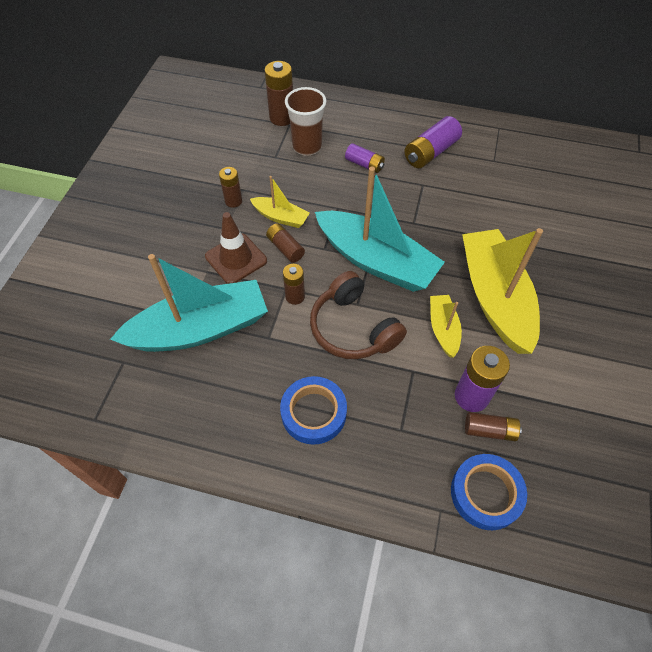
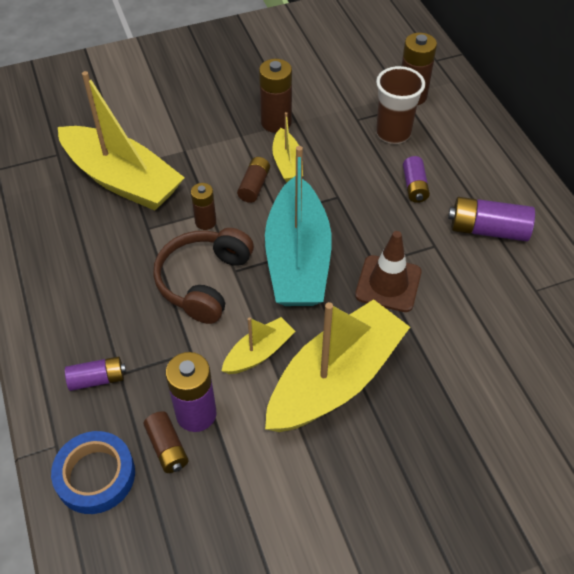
camera: 55 degrees right, 5 degrees down
(200, 329) = (122, 180): turquoise boat -> yellow boat
(233, 201) = (276, 122): brown battery -> brown battery, size x1.60
(236, 259) = (213, 160): brown traffic cone -> brown traffic cone (388, 284)
(313, 413) = (94, 300): blue tape -> none
(395, 448) = (97, 379): none -> purple battery

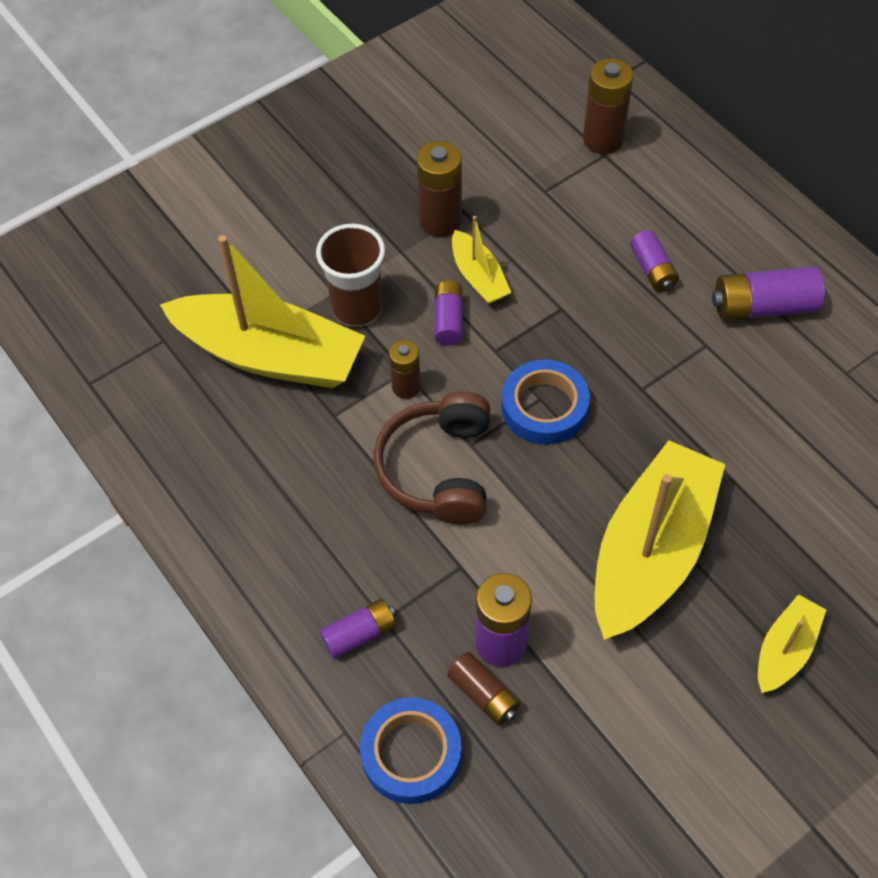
camera: 15 degrees left, 5 degrees up
(254, 186) = (448, 320): brown battery -> purple battery
(259, 352) = (545, 544): yellow boat -> yellow boat (785, 650)
(298, 259) = (544, 407): turquoise boat -> blue tape
(388, 284) = (668, 411): brown traffic cone -> none
(393, 133) = (598, 200): brown cup -> brown cup (357, 308)

